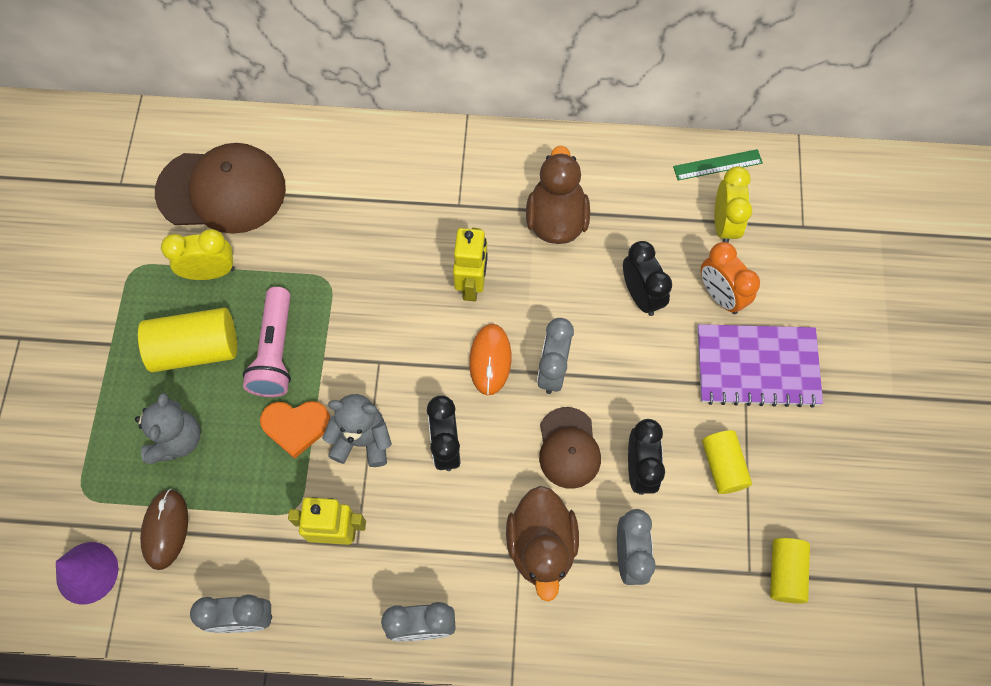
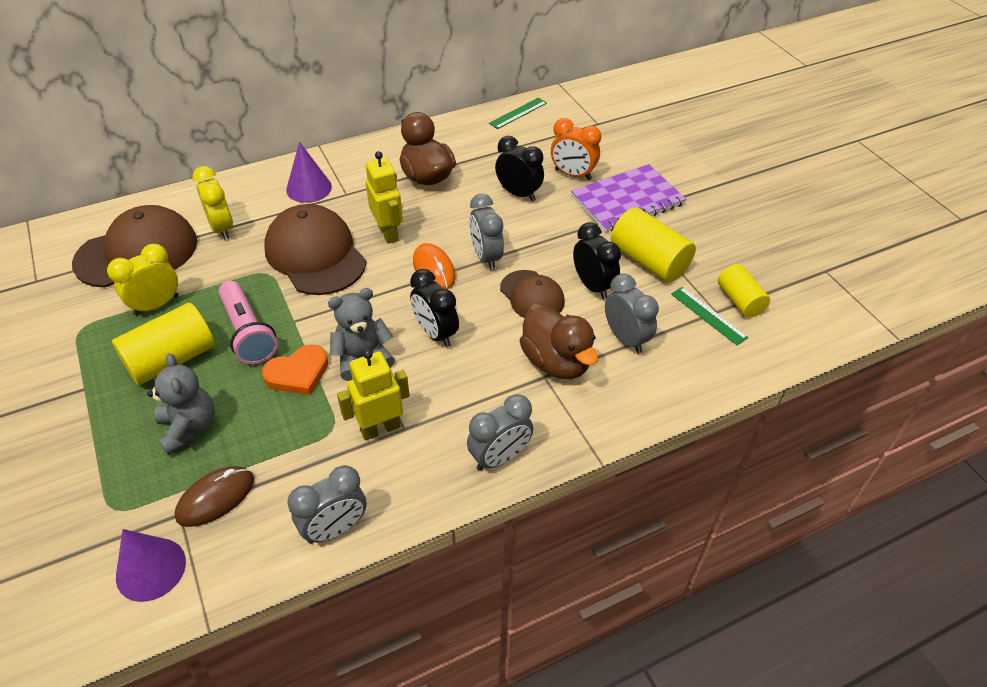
camera: 30 degrees left, 20 degrees down
(165, 529) = (216, 498): brown mouse -> brown mouse turned 75 degrees clockwise
(385, 279) = (315, 255): none -> brown cap
(425, 178) = (309, 188): none -> purple cone
(722, 466) = (649, 261): yellow cylinder -> yellow cylinder, size x1.57
(724, 224) = (546, 139): yellow clock -> yellow clock (222, 228)
(736, 573) = (708, 315): none -> green ruler

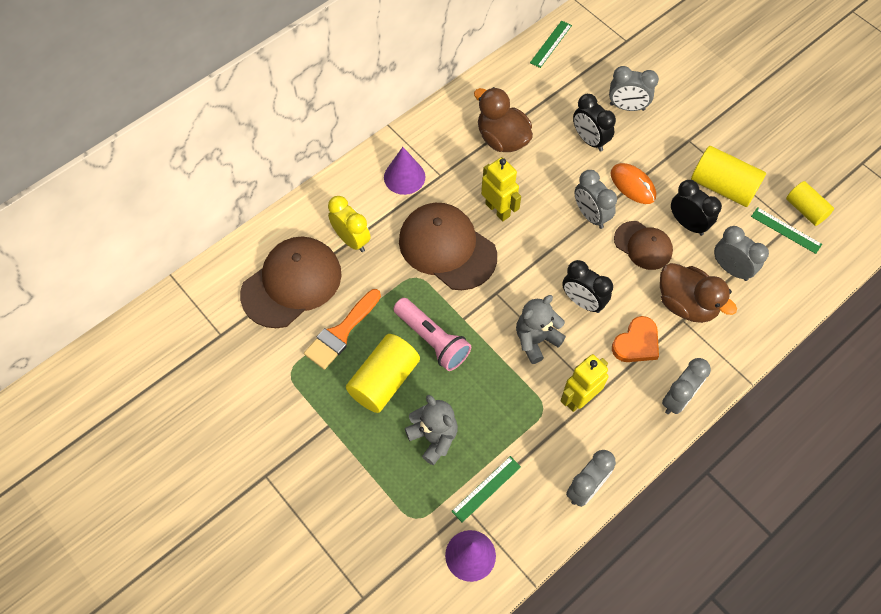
camera: 15 degrees left, 15 degrees up
(156, 305) = (341, 333): yellow clock -> orange brush
(216, 498) = (486, 488): brown mouse -> green ruler
(298, 373) = (492, 367): orange heart -> orange heart (636, 343)
(434, 269) = (553, 238): orange mouse -> orange mouse (632, 185)
(518, 194) = (589, 140): black clock -> black clock turned 150 degrees counterclockwise
(573, 174) = (627, 107): orange clock -> grey clock
(627, 200) = (683, 126): purple notebook -> none

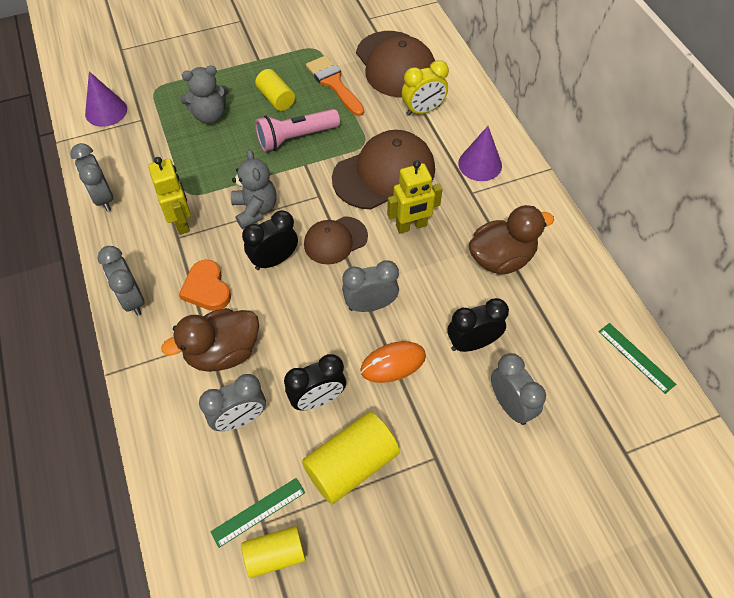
camera: 110 degrees right, 5 degrees down
(384, 381) = (276, 99): yellow cylinder -> yellow cylinder, size x0.64
(486, 488) = (148, 135): green ruler -> none
(627, 107) = (510, 405): grey clock -> grey clock turned 120 degrees clockwise
(643, 245) = (311, 341): brown cap -> brown cap (335, 240)

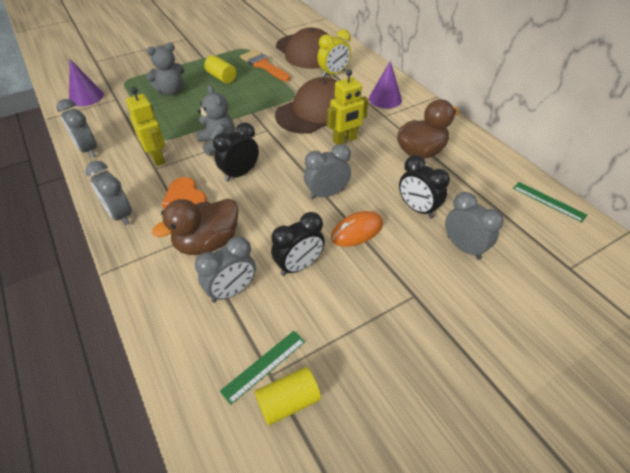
camera: 10 degrees left, 10 degrees down
(296, 138) = (241, 98): pink flashlight -> none
(335, 240) = (287, 155): brown cap -> none
(351, 465) = (341, 312): yellow cylinder -> none
(472, 343) = (417, 209): black clock -> black clock turned 105 degrees counterclockwise

